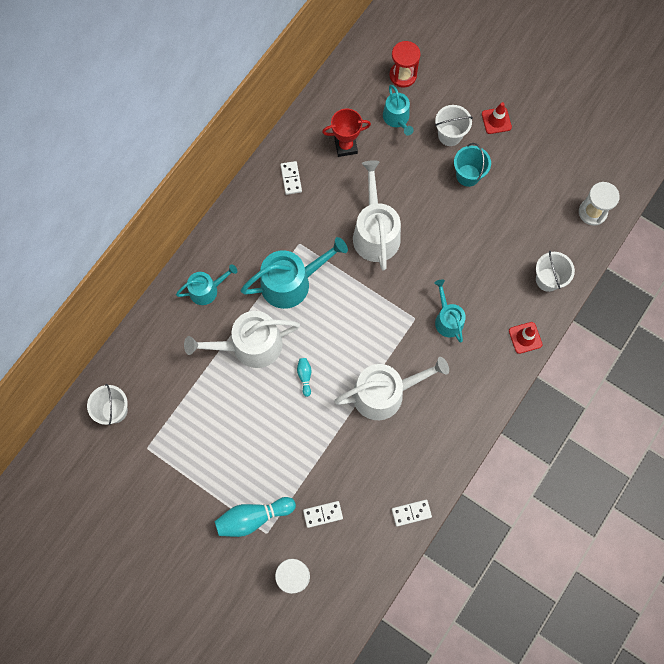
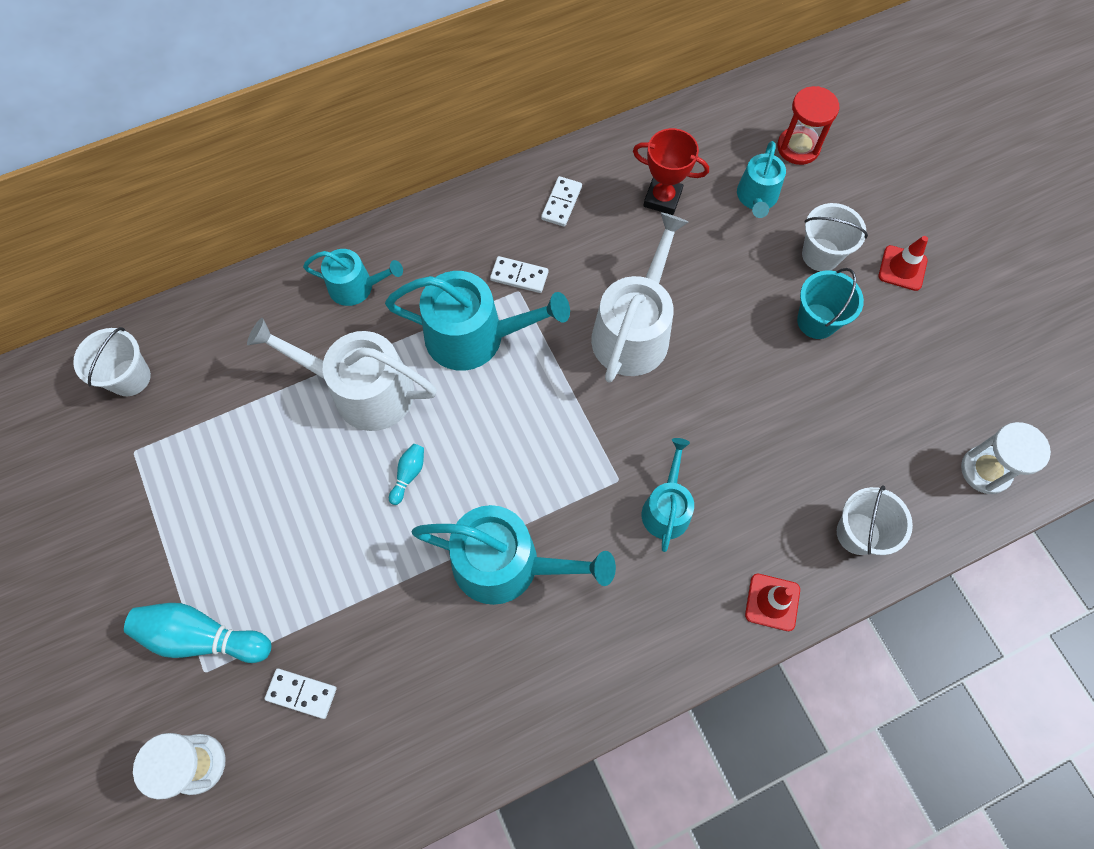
camera: 30 degrees right, 5 degrees down
(384, 393) = (507, 564): white watering can -> turquoise watering can
(411, 513) = (432, 774): white domino -> white domino (519, 276)

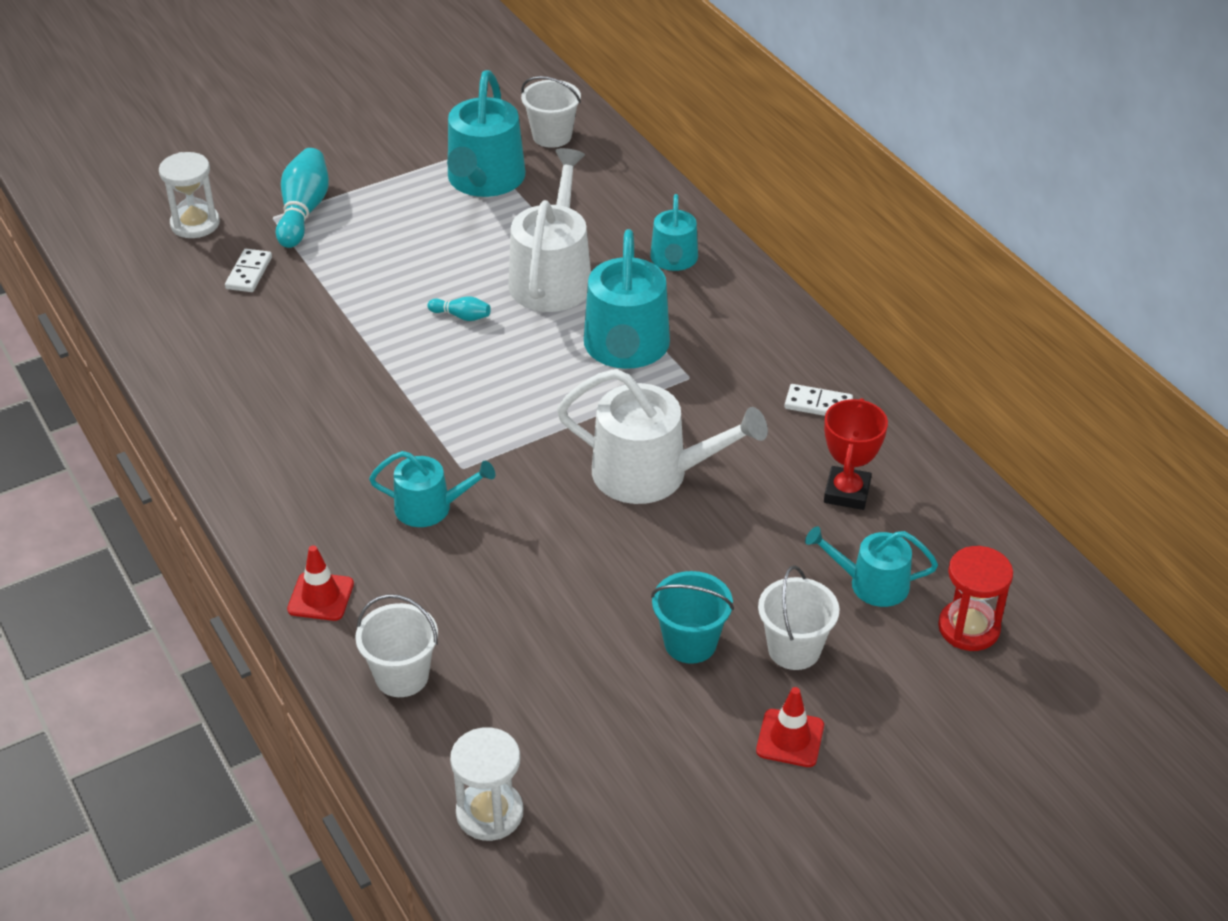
camera: 85 degrees right, 25 degrees down
(507, 564) = (367, 391): turquoise watering can -> turquoise watering can (484, 180)
(519, 276) = (709, 376): white domino -> none

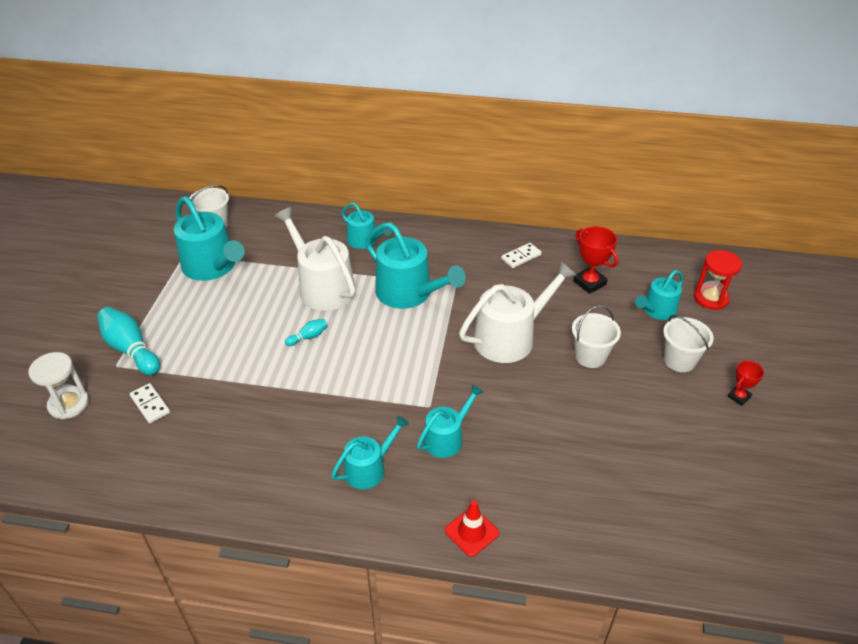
camera: 50 degrees left, 0 degrees up
(326, 473) = (369, 468): none -> turquoise watering can
(402, 676) = (571, 529): white bucket -> white bucket (590, 356)
(489, 813) = (710, 550): white hourglass -> none
(690, 643) = (645, 394): turquoise bucket -> none
(790, 738) = (738, 397): red traffic cone -> red trophy

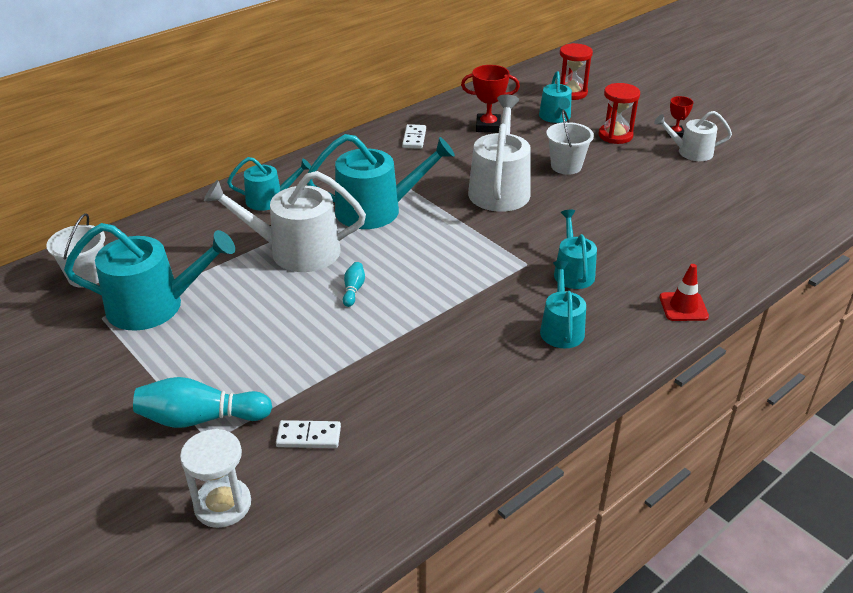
camera: 50 degrees left, 5 degrees down
(679, 360) = (615, 135): white bucket -> red hourglass
(720, 423) = (690, 152): none -> white watering can

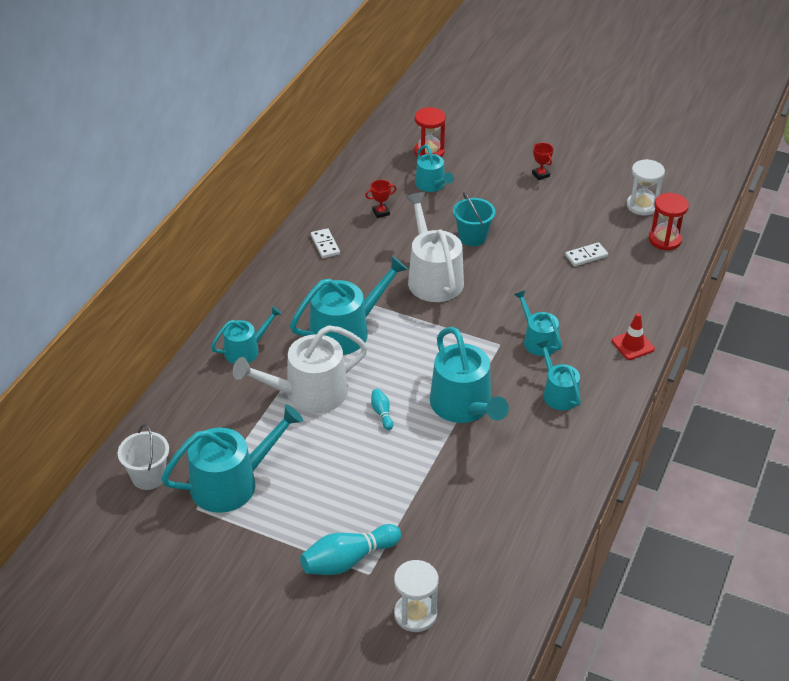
camera: 25 degrees left, 5 degrees up
(309, 436) = (437, 543): white domino -> white domino (586, 256)
(445, 309) = (464, 406): none -> turquoise watering can
(488, 126) = (381, 212): red trophy -> red trophy, size x0.61
(566, 166) = (472, 237): white bucket -> turquoise bucket
(615, 135) = (493, 191): red hourglass -> red hourglass (665, 240)
(690, 152) = (563, 192): white watering can -> none
(775, 183) = (642, 205): none -> white hourglass

